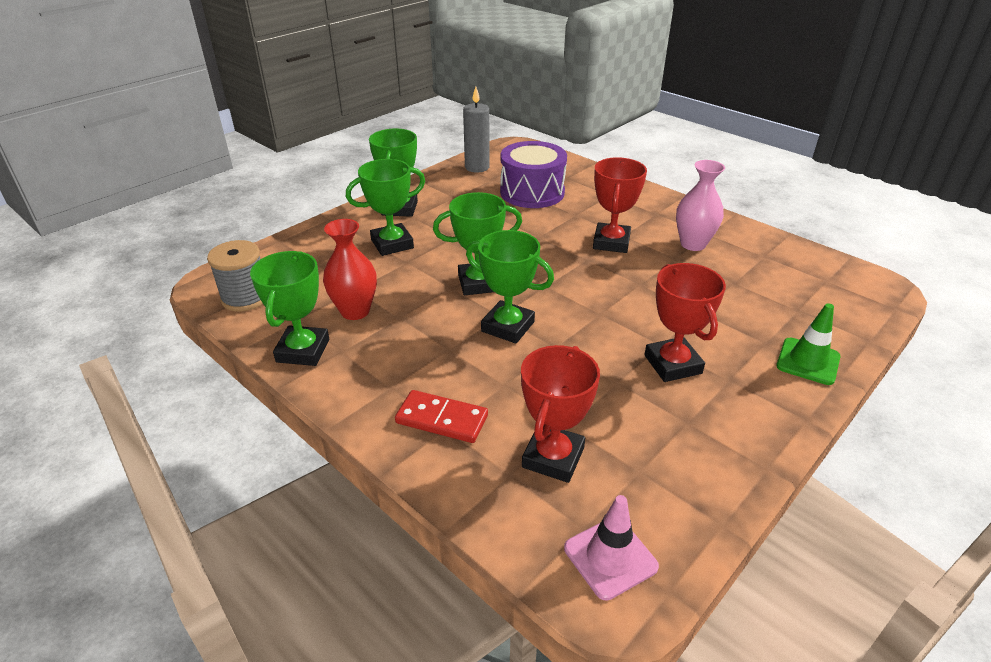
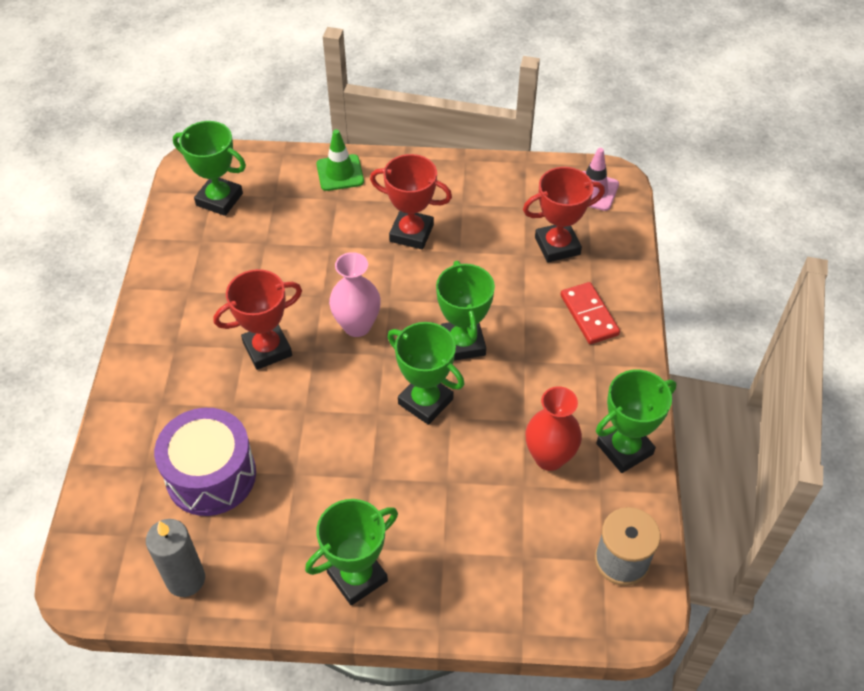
camera: 130 degrees left, 15 degrees up
(392, 244) = (430, 520): green trophy -> green trophy (219, 199)
(672, 364) = (411, 233): red trophy -> red trophy turned 75 degrees clockwise
(693, 244) = (219, 292): pink vase -> pink vase (357, 326)

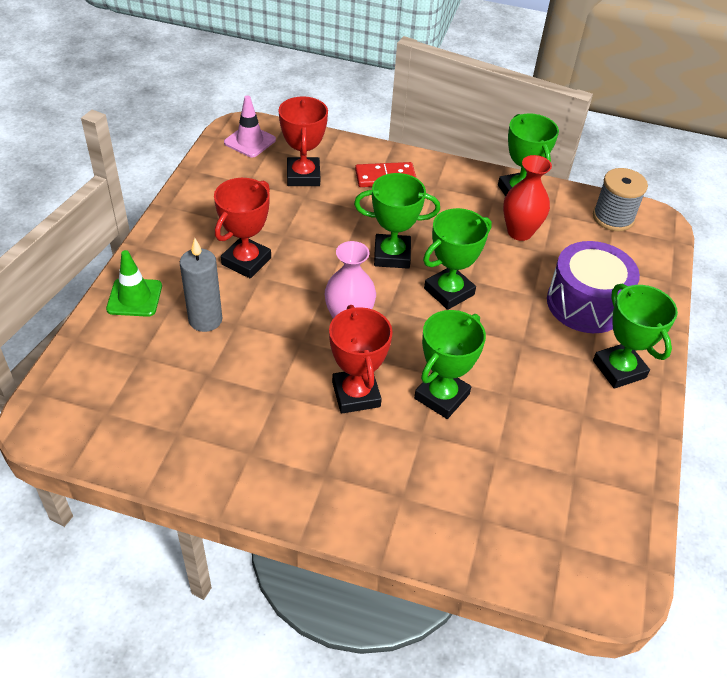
camera: 80 degrees left, 5 degrees down
(186, 579) = (616, 496): grey candle -> grey candle (205, 320)
(211, 475) = (501, 462): purple drum -> purple drum (585, 304)
(219, 199) = (119, 407): green trophy -> green trophy (441, 396)

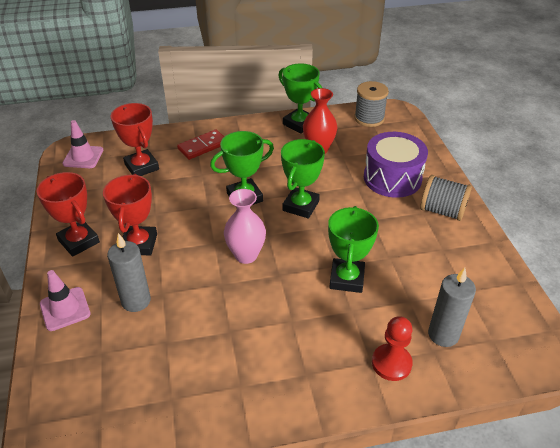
camera: 25 degrees left, 5 degrees down
(134, 297) = (65, 309): green traffic cone -> pink traffic cone
(356, 394) = (287, 305): red trophy -> red trophy (79, 241)
(424, 509) = (391, 363): none -> red pawn
(507, 508) = (443, 334): none -> grey candle
(619, 369) = (442, 211): green trophy -> grey spool

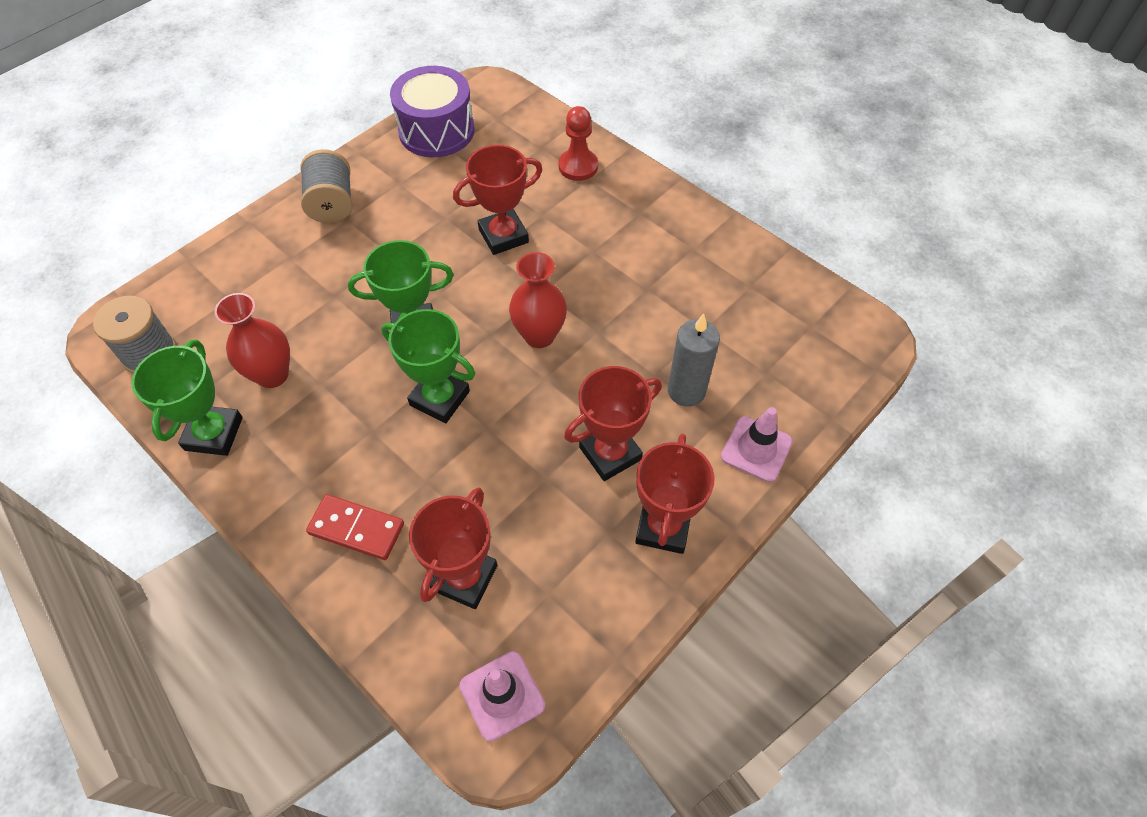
camera: 125 degrees left, 15 degrees up
(246, 255) = (539, 335): pink vase -> red vase
(346, 279) = (503, 236): green trophy -> red trophy
(392, 178) = (294, 269): purple drum -> purple drum (436, 131)
(443, 334) = (517, 147): grey candle -> none

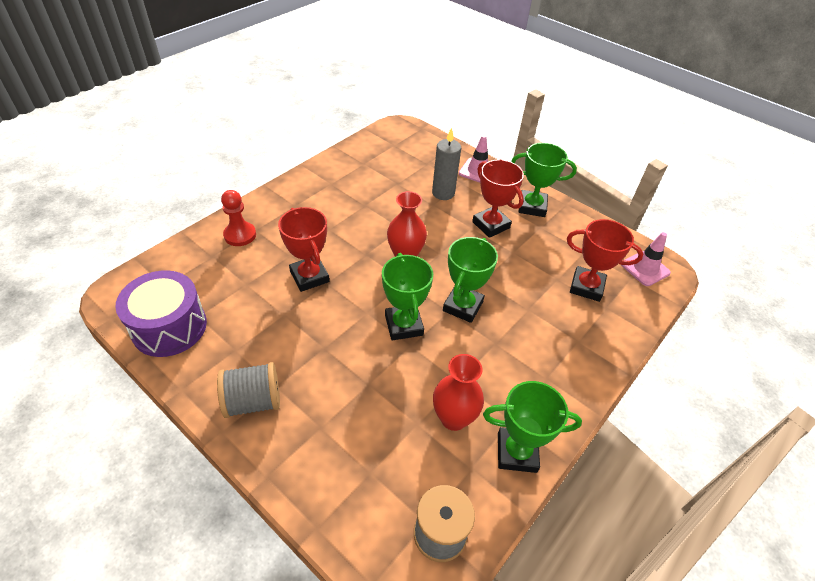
camera: 95 degrees left, 10 degrees down
(356, 529) = (571, 344): red domino -> none
(663, 527) = (532, 206): red trophy -> green trophy

